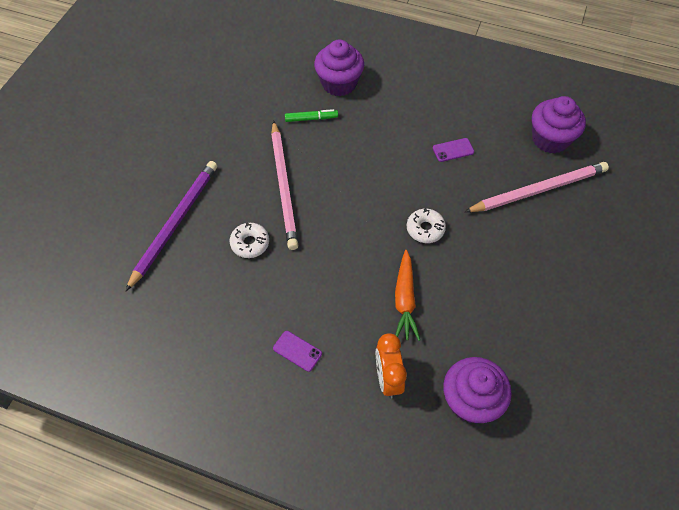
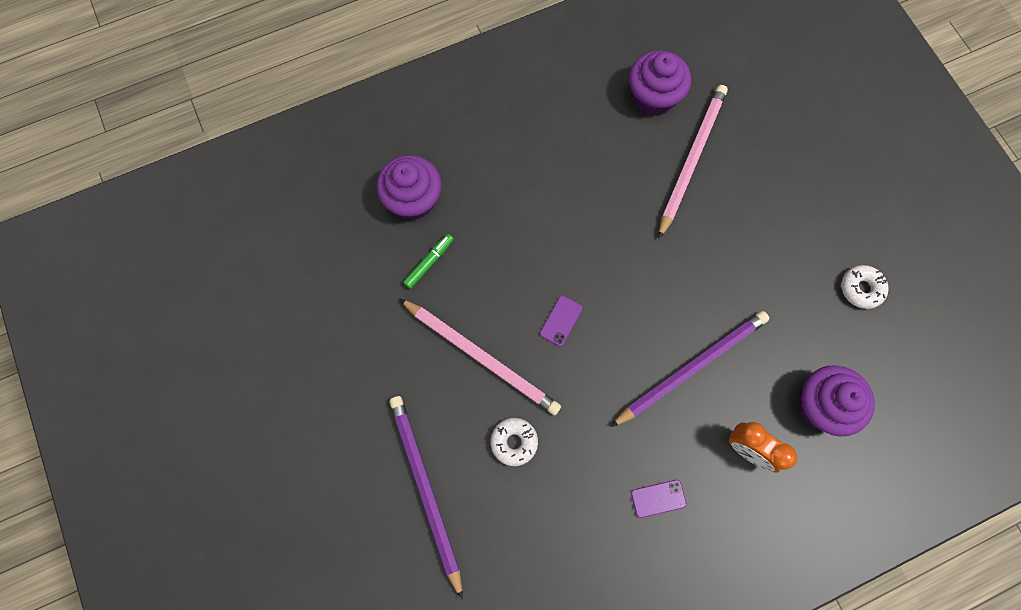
camera: 45 degrees left, 15 degrees up
(405, 300) = (691, 367): orange carrot -> purple pencil
(425, 229) = (641, 284): white donut -> white donut (861, 289)
(453, 150) = (586, 182): purple phone -> purple phone (561, 320)

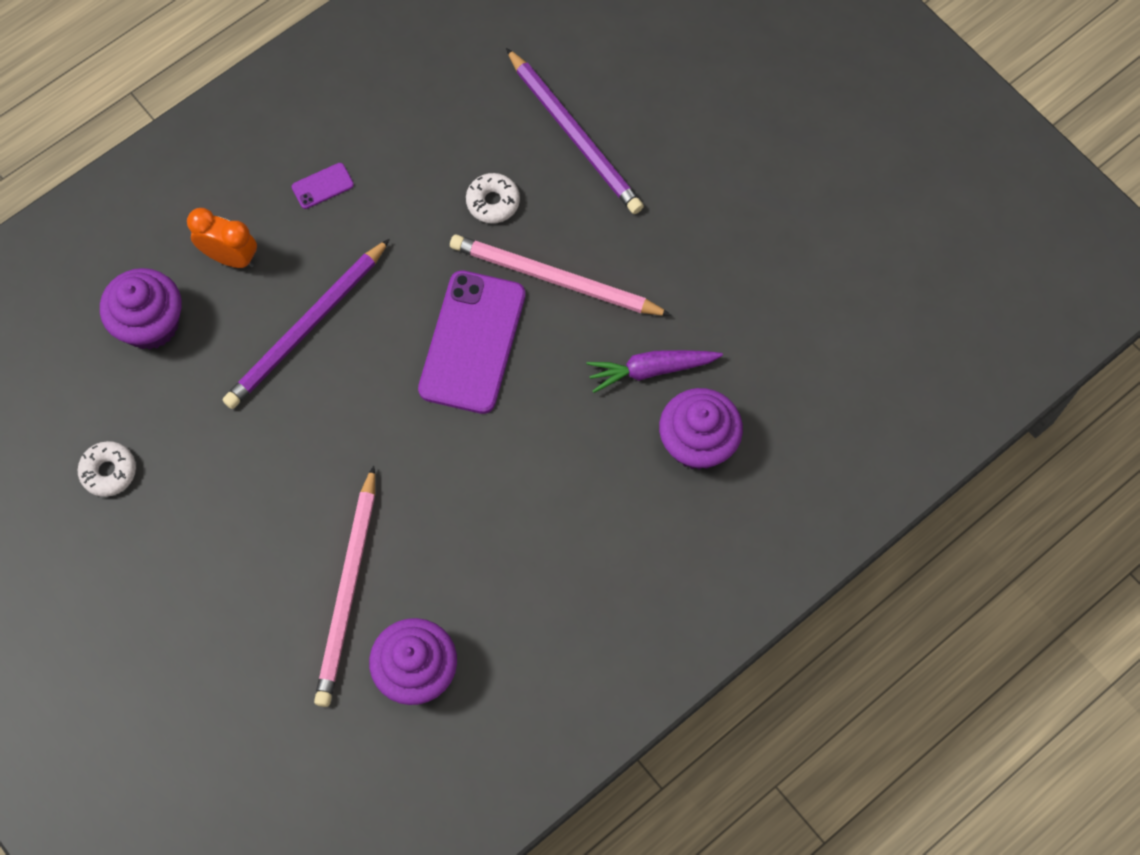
camera: 165 degrees right, 5 degrees down
(429, 262) = (651, 370): green marker -> purple carrot
(561, 320) = (472, 342): purple phone -> purple phone, size x2.42

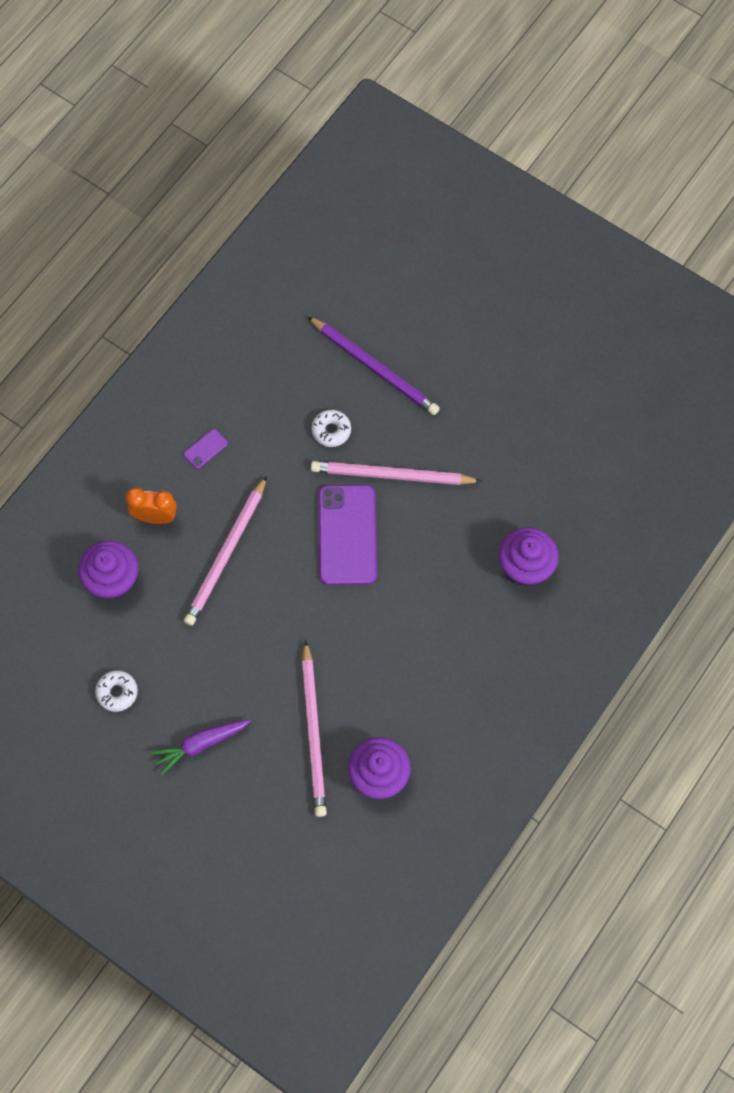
camera: 15 degrees left, 0 degrees up
(307, 328) = (226, 554): purple pencil -> pink pencil
(651, 370) = (478, 523): purple carrot -> purple carrot (201, 744)

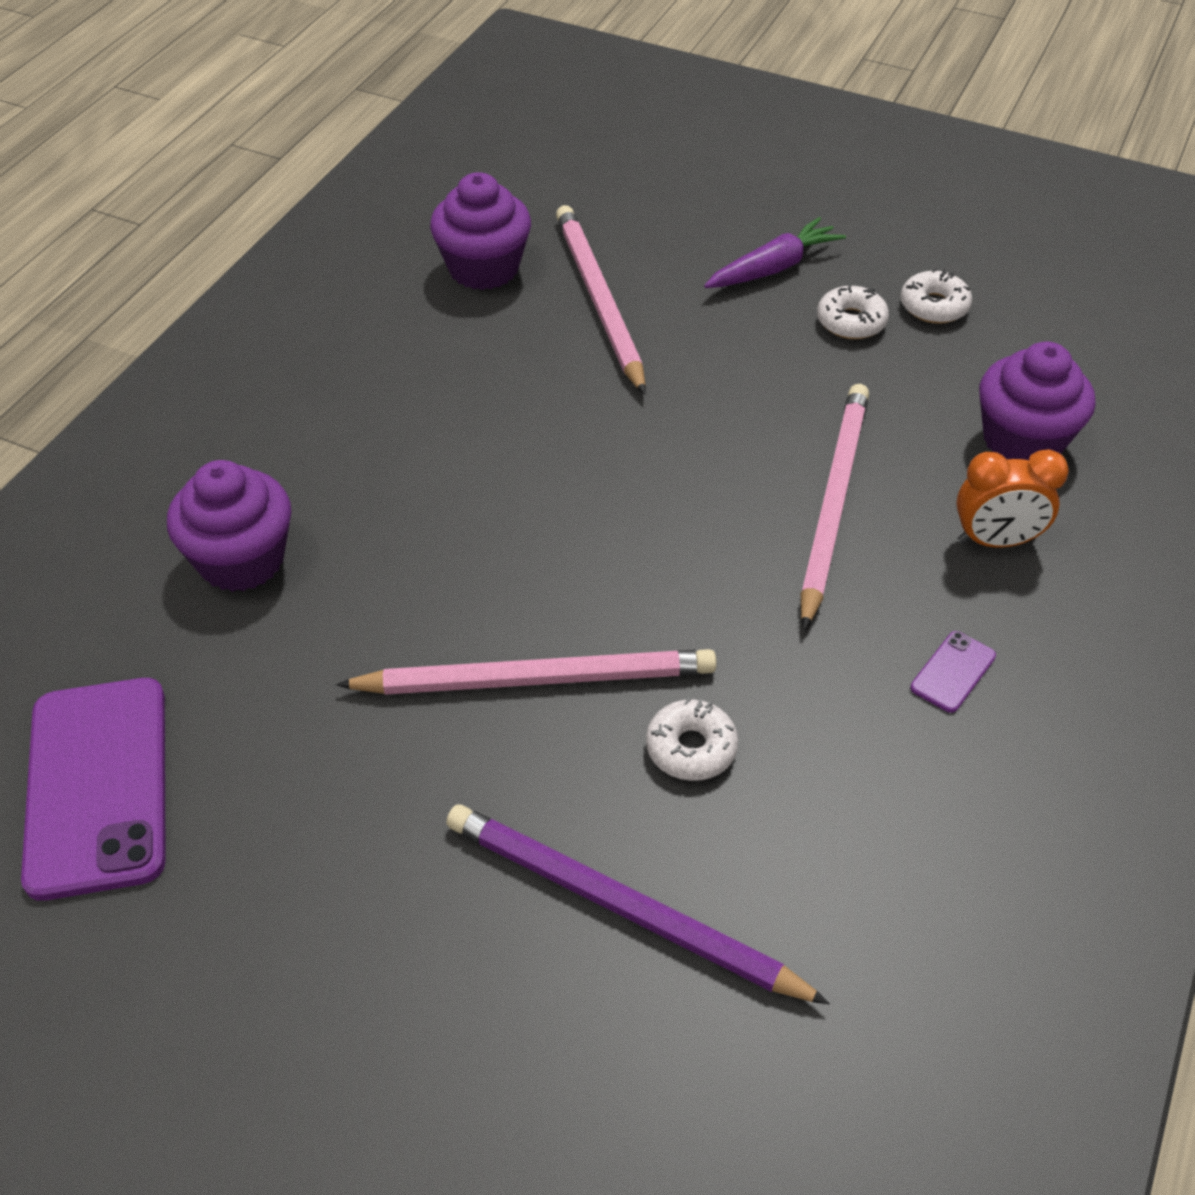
camera: 170 degrees right, 20 degrees down
(170, 687) = (851, 321): none -> white donut
(347, 535) = (607, 563): purple phone -> purple phone (97, 786)

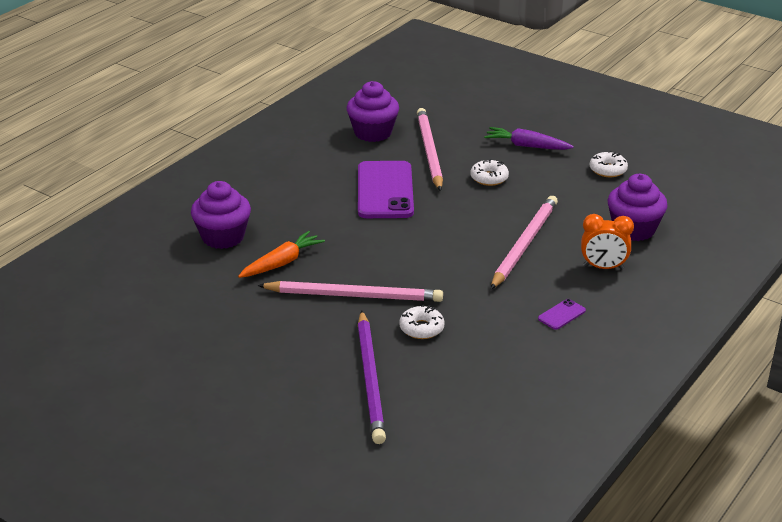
camera: 10 degrees right, 15 degrees down
(97, 786) = (139, 311): purple phone -> purple phone (385, 190)
(373, 612) = (282, 263): none -> orange carrot
(621, 907) = (370, 379): purple pencil -> purple pencil turned 135 degrees counterclockwise
(773, 268) = (526, 146): purple carrot -> purple carrot turned 135 degrees counterclockwise
(851, 321) = (560, 172): white donut -> white donut (489, 178)

